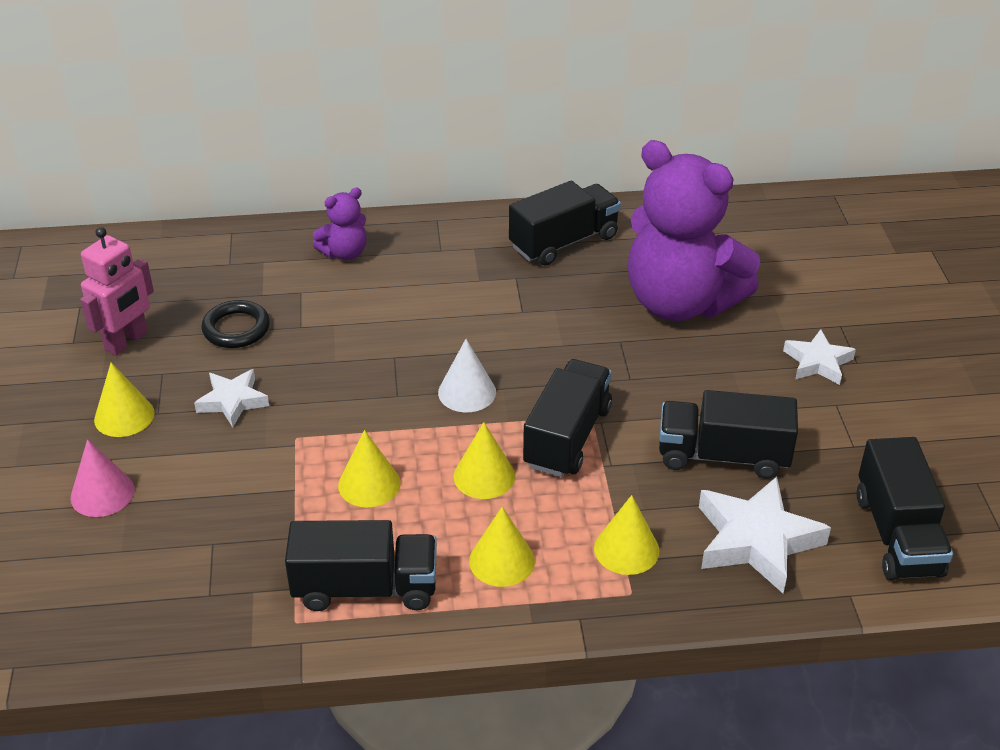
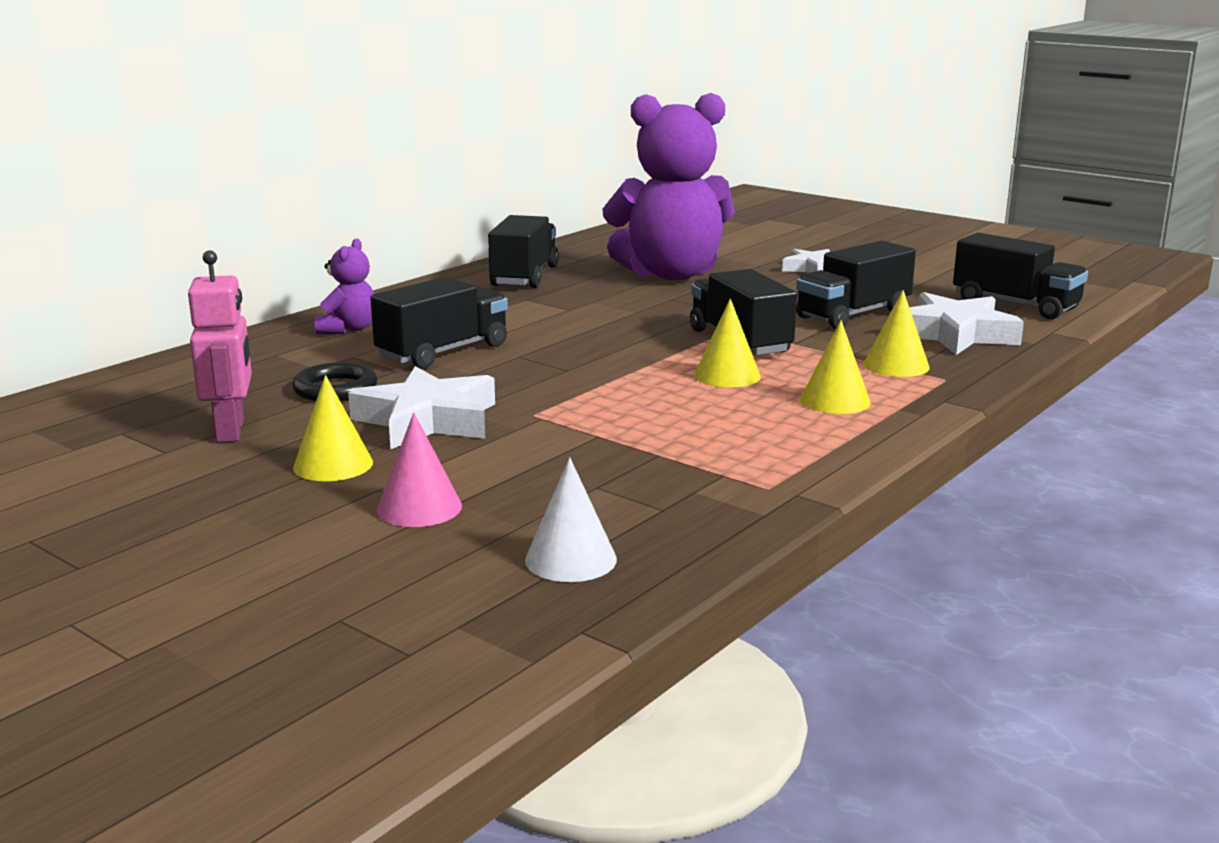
camera: 45 degrees left, 20 degrees down
(232, 401) = (427, 420): white star -> white star, size x1.66
(365, 588) = (776, 451): black truck -> black truck (443, 352)
(369, 484) = (652, 410): yellow cone -> none
(467, 392) = (618, 350): white cone -> white cone (571, 559)

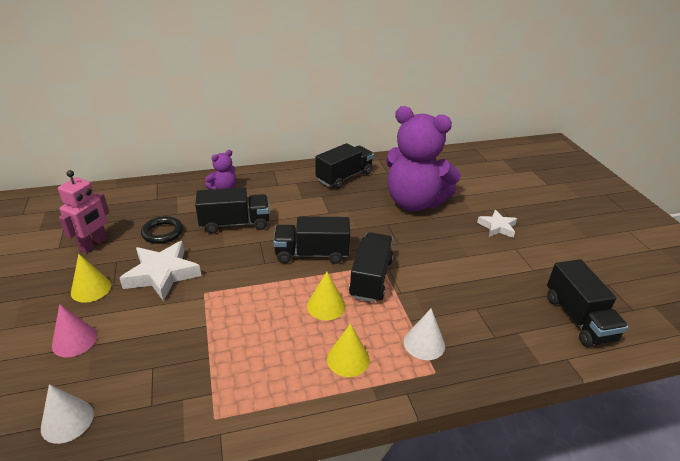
camera: 35 degrees right, 15 degrees up
(853, 315) = (463, 281): black truck -> black truck (312, 254)
(896, 365) = (424, 343): yellow cone -> white cone
(955, 334) = (500, 330): white star -> none

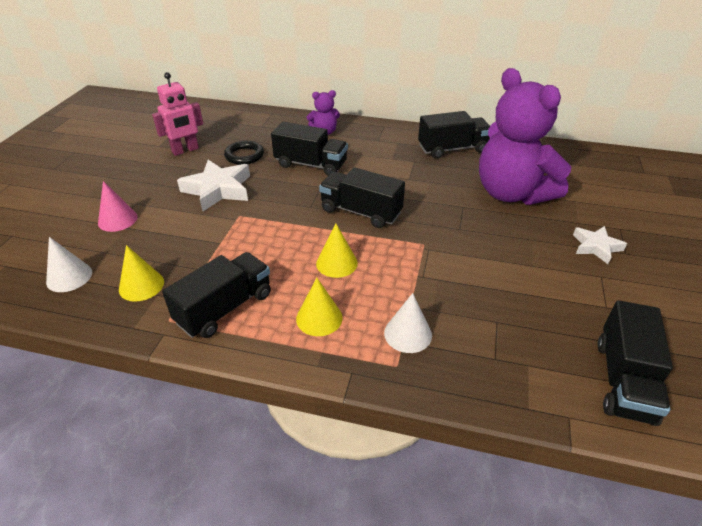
camera: 30 degrees right, 5 degrees up
(91, 289) = (158, 184): yellow cone -> yellow cone (141, 285)
(371, 278) = (402, 253): black truck -> black truck (225, 308)

